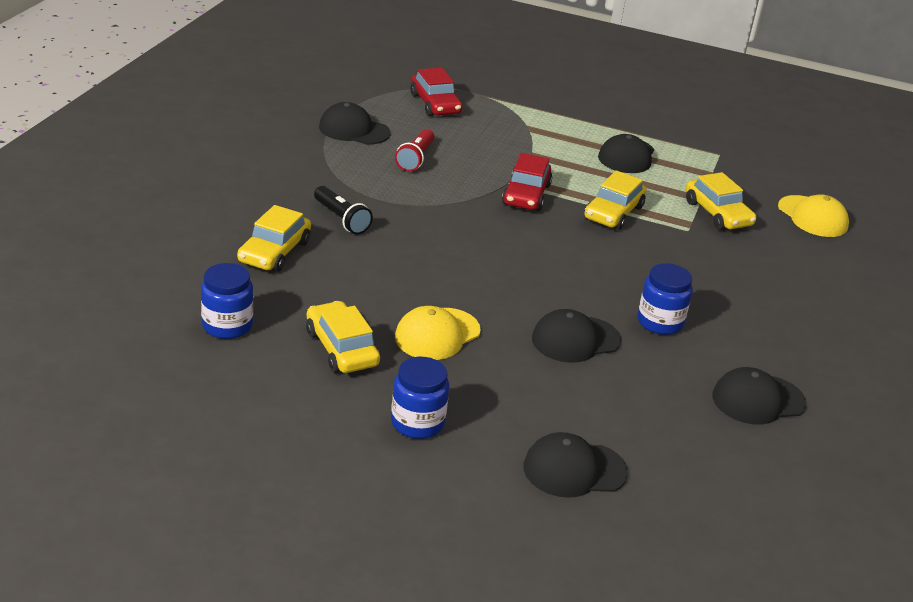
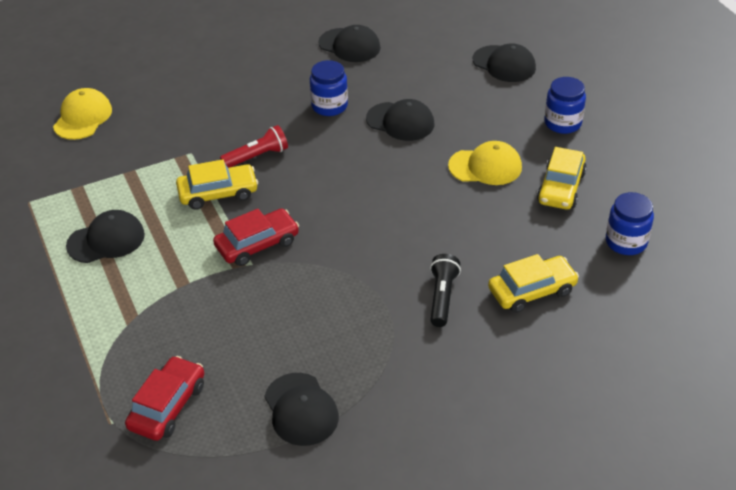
camera: 130 degrees left, 10 degrees up
(415, 158) = (292, 335): red flashlight -> red flashlight (257, 157)
(717, 213) = (143, 153): yellow car -> none

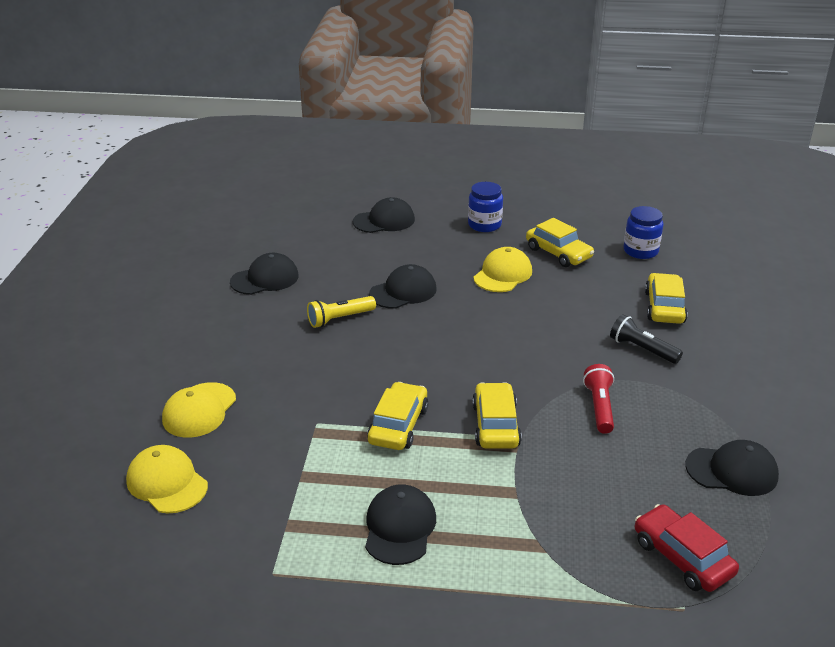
camera: 60 degrees left, 10 degrees down
(164, 94) = (199, 410): none -> yellow cap
(257, 157) = (368, 383): red flashlight -> red flashlight (599, 407)
(257, 244) = (495, 425): red car -> yellow car
(329, 106) = (339, 319): blue jar -> yellow flashlight

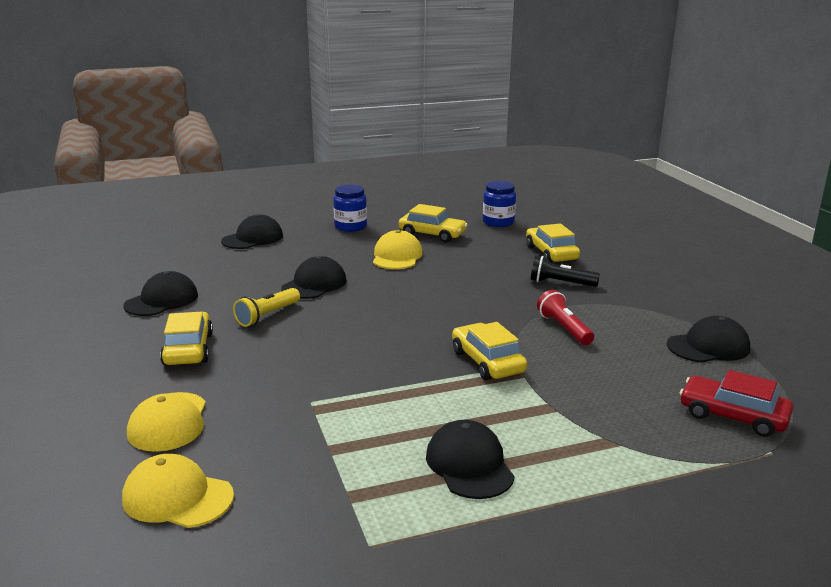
camera: 25 degrees left, 10 degrees down
(398, 425) = (396, 383): yellow car -> yellow car (188, 349)

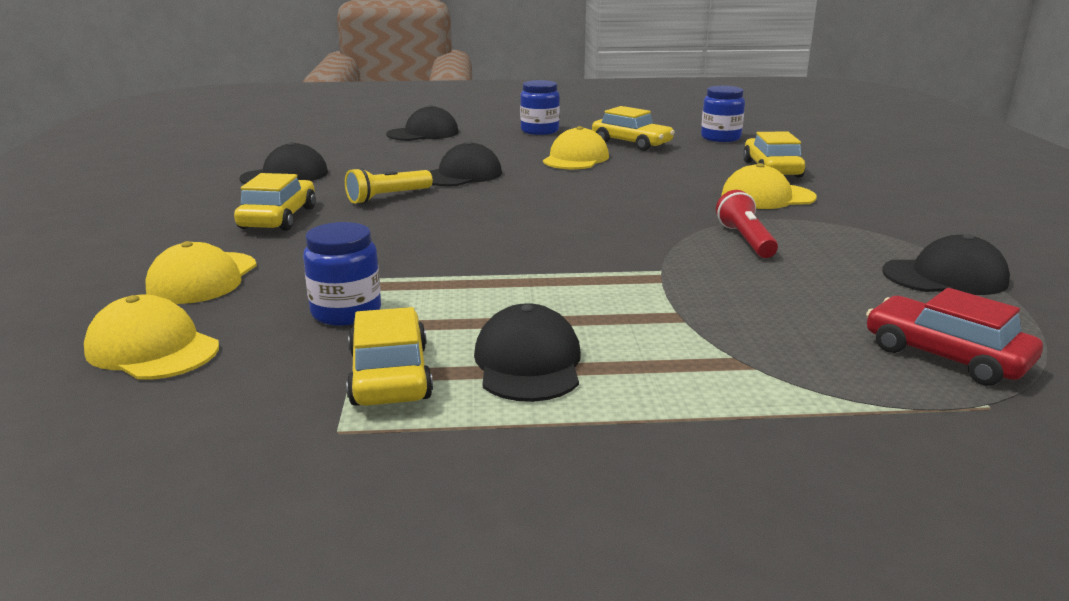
camera: 15 degrees right, 0 degrees up
(308, 439) = (346, 312): none -> blue jar
(487, 362) = (622, 262): yellow car -> yellow car (389, 375)
(560, 283) = (767, 197): black flashlight -> yellow cap

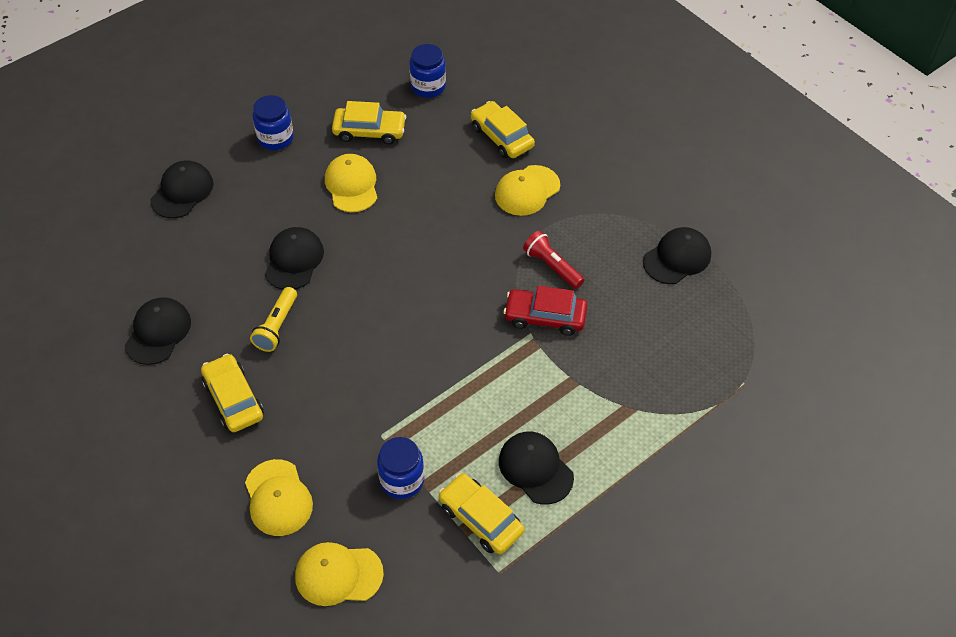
camera: 35 degrees left, 30 degrees up
(945, 356) = (711, 348): red car -> red car (545, 317)

